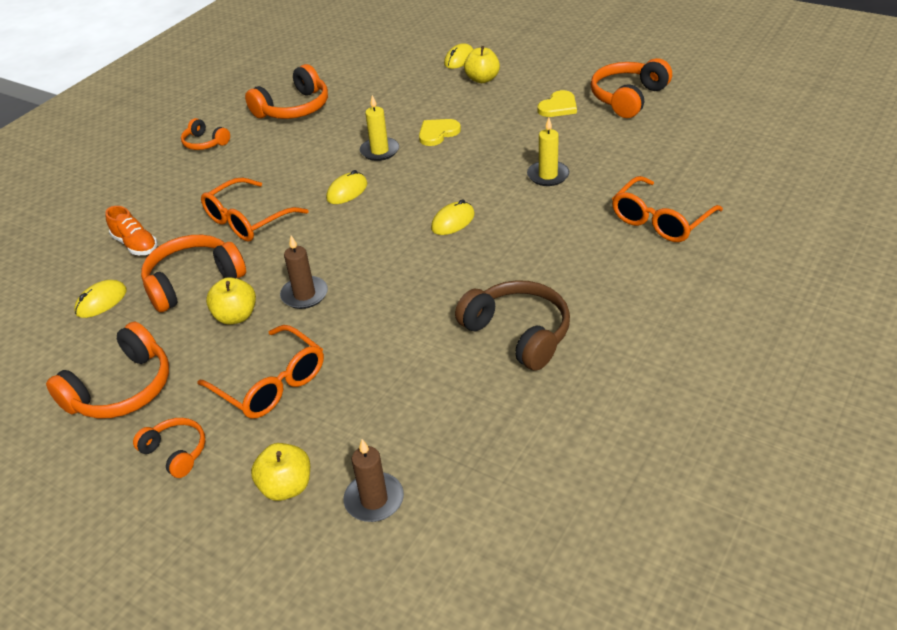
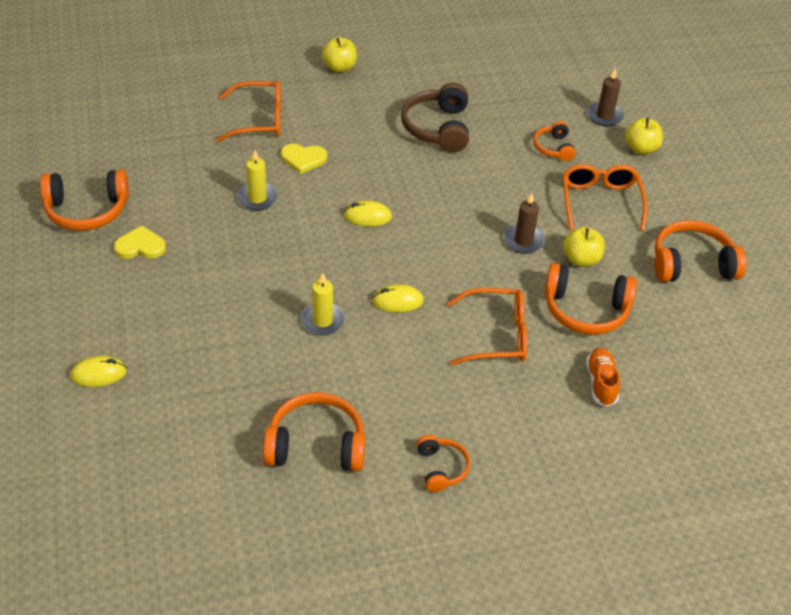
camera: 140 degrees left, 5 degrees up
(101, 301) = (663, 345): yellow mouse -> none
(175, 452) = (685, 204): orange headphones -> orange headphones (554, 148)
(437, 133) = (258, 300): yellow heart -> yellow heart (303, 159)
(482, 79) = (129, 328): yellow apple -> yellow apple (339, 67)

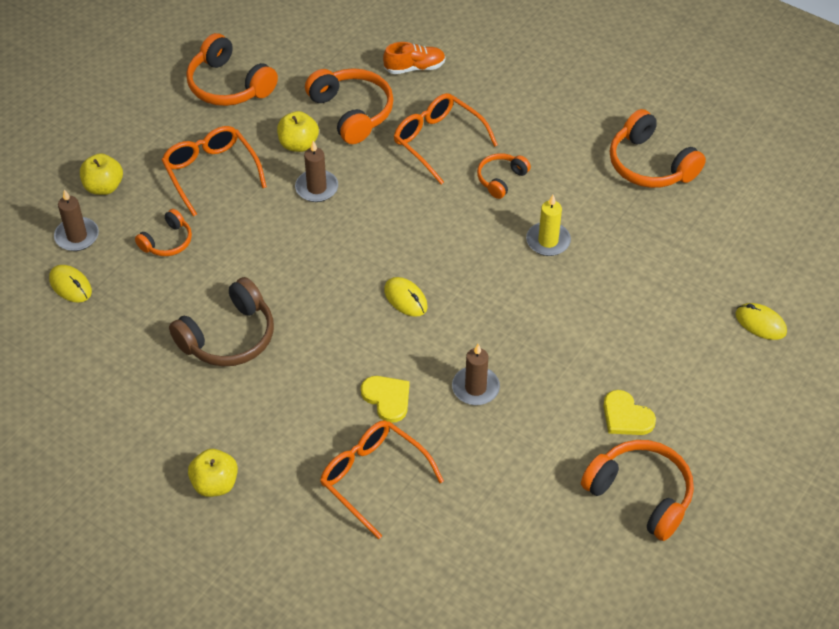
camera: 130 degrees left, 5 degrees up
(257, 198) = (475, 388): yellow candle -> brown candle
(397, 301) = (474, 214): yellow mouse -> yellow mouse (70, 285)
(441, 468) = (585, 97): orange headphones -> orange headphones (501, 179)
(600, 201) = (211, 172): orange glasses -> orange glasses turned 105 degrees clockwise
(601, 383) = (414, 68): orange shoe -> orange shoe turned 150 degrees counterclockwise

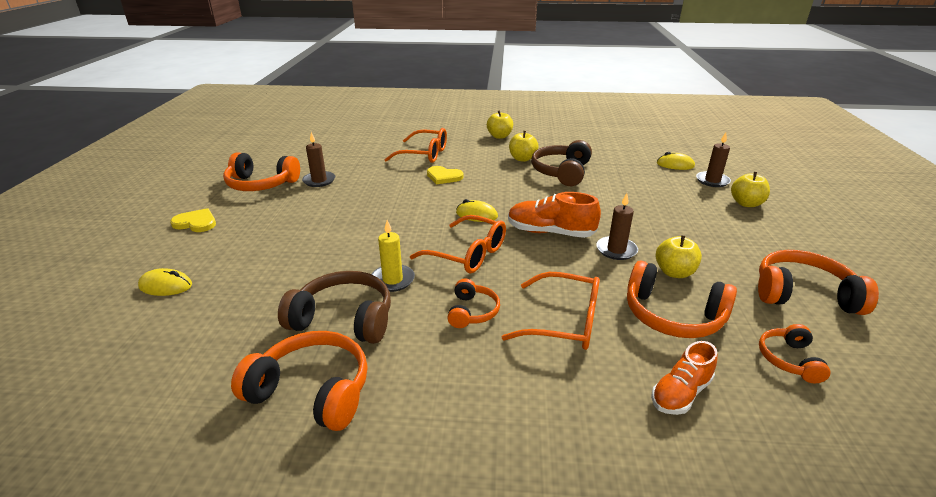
camera: 150 degrees right, 20 degrees down
(167, 241) = (661, 194): orange headphones -> orange headphones (789, 360)
(211, 172) = (701, 233): orange glasses -> orange glasses (468, 254)
(246, 395) = (522, 159): none -> yellow apple
(353, 237) = (550, 232): none -> orange shoe
(475, 388) = (392, 193): brown candle -> brown candle (319, 180)
(608, 215) = (343, 319): none -> brown headphones
(626, 416) = (280, 208): yellow heart -> yellow heart (196, 223)

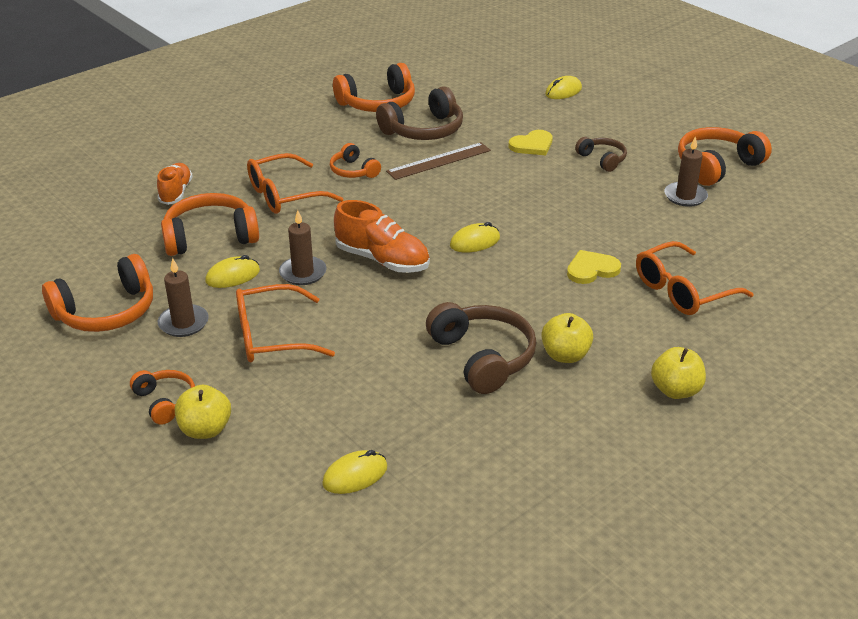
camera: 135 degrees right, 5 degrees up
(196, 223) = (661, 120): yellow heart -> yellow heart (532, 145)
(299, 219) = (602, 159): none -> brown headphones
(392, 280) = (439, 161): yellow candle -> brown ruler
(468, 254) = (419, 204): orange glasses -> orange glasses (271, 336)
(550, 232) = (382, 260): orange shoe -> orange shoe turned 60 degrees clockwise
(674, 272) = (233, 276): yellow apple -> yellow mouse
(712, 181) = (275, 462): brown candle -> brown candle (183, 323)
(789, 360) = (109, 246): orange headphones -> orange headphones (165, 402)

